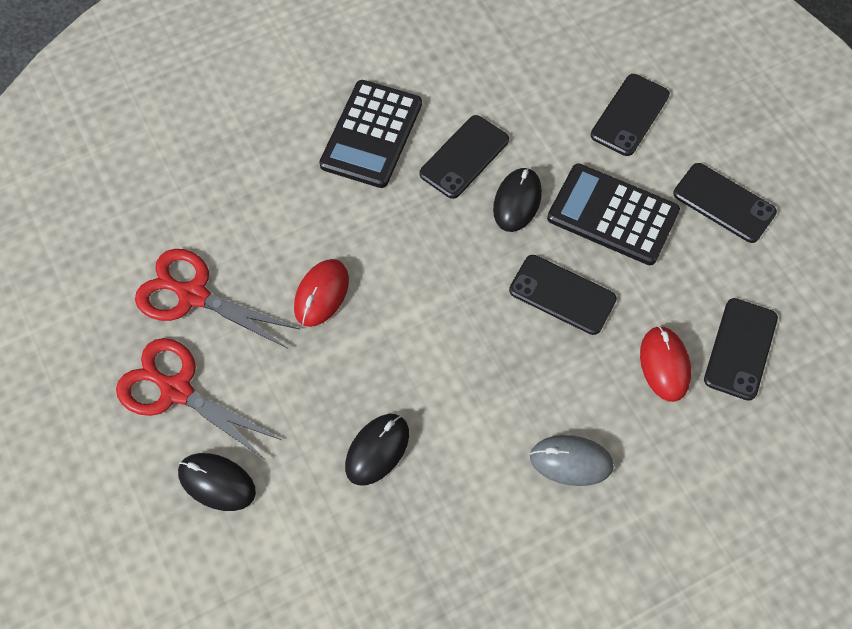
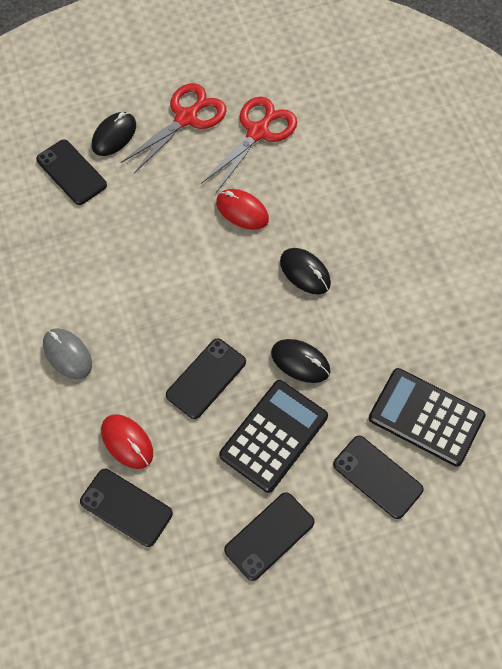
camera: 100 degrees right, 0 degrees up
(371, 134) = (383, 263): black calculator -> black calculator (426, 417)
(377, 450) = (111, 230): black mouse -> black mouse (305, 272)
(464, 157) = (351, 329): black phone -> black phone (71, 172)
(571, 461) = (67, 354): grey mouse -> grey mouse turned 60 degrees counterclockwise
(664, 365) = (127, 442): red mouse -> red mouse turned 45 degrees clockwise

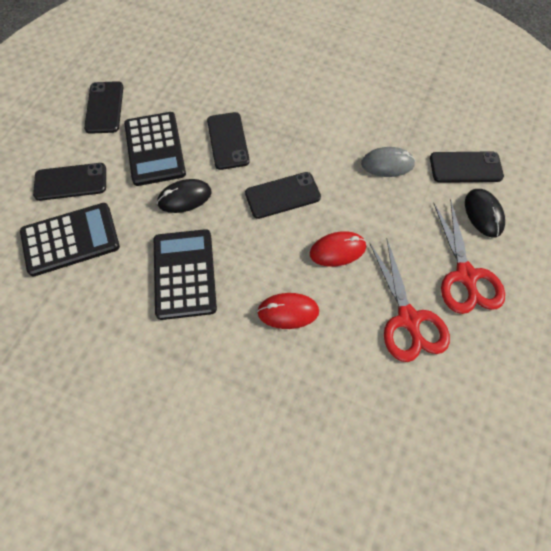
camera: 130 degrees right, 0 degrees up
(67, 354) = (314, 86): grey mouse -> grey mouse (387, 164)
(126, 507) = (192, 59): black phone -> black phone (282, 195)
(127, 442) = (229, 81): red mouse -> red mouse (288, 312)
(305, 272) = (246, 252): black mouse -> none
(367, 301) = (184, 274): none -> black calculator

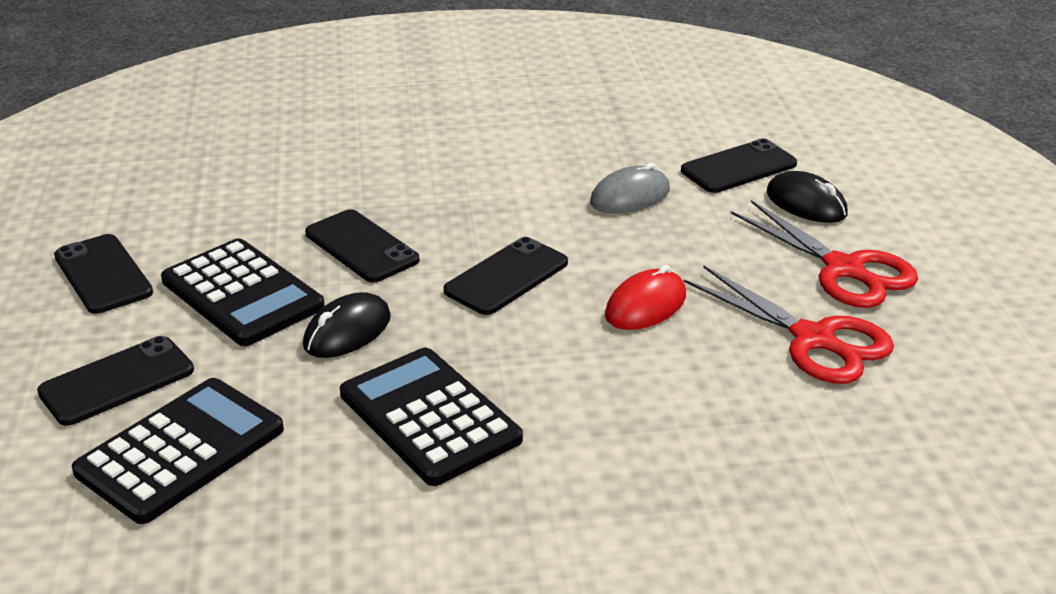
camera: 30 degrees left, 30 degrees down
(288, 312) = (636, 397): red mouse -> none

